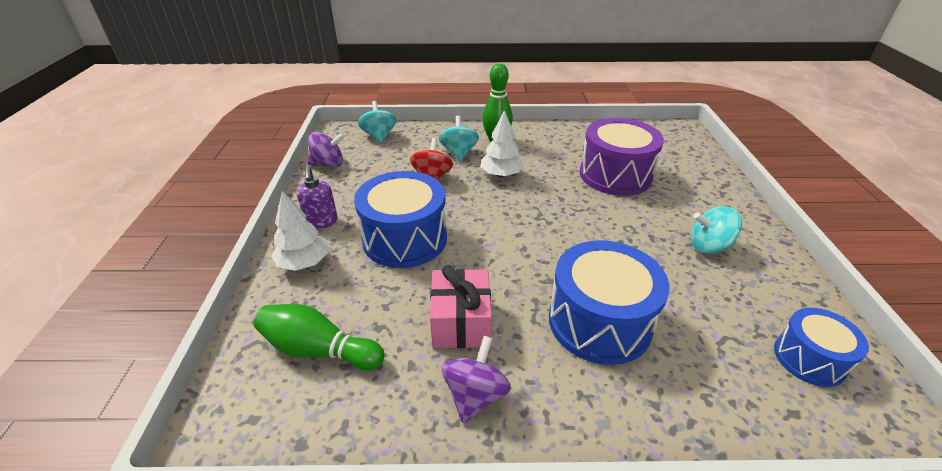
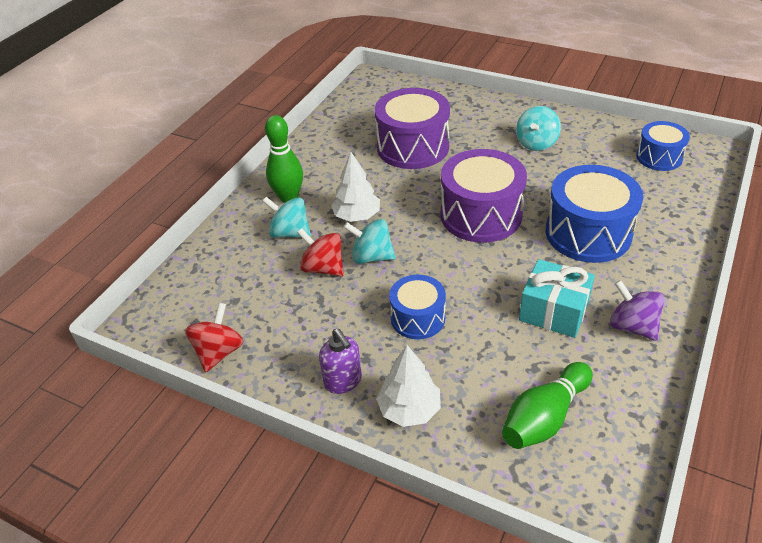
camera: 60 degrees left, 5 degrees up
(321, 222) = (343, 381): purple soap dispenser -> purple soap dispenser turned 45 degrees clockwise
(328, 164) = (219, 352): purple spinning top -> red spinning top
(379, 136) = (191, 289): turquoise spinning top -> turquoise spinning top (371, 257)
(405, 239) = (417, 318): blue drum -> blue drum, size x0.59
(461, 322) = (553, 311): pink gift -> turquoise gift
(560, 238) = (481, 215): none -> purple drum

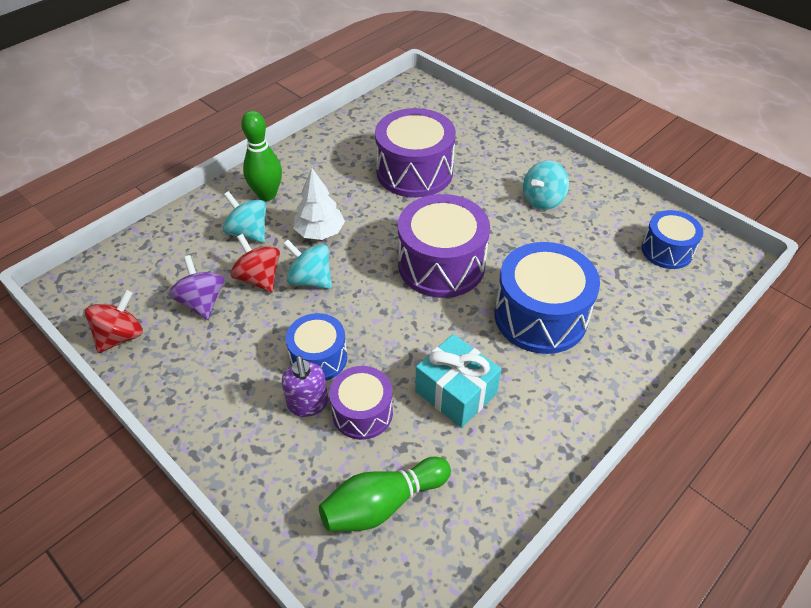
camera: 15 degrees right, 5 degrees up
(343, 381) = (214, 402): purple soap dispenser -> purple soap dispenser (308, 404)
(409, 409) = (258, 451): white tree -> none
(483, 350) = (362, 412): none -> purple drum
(632, 326) = (528, 434): purple spinning top -> purple spinning top (202, 302)

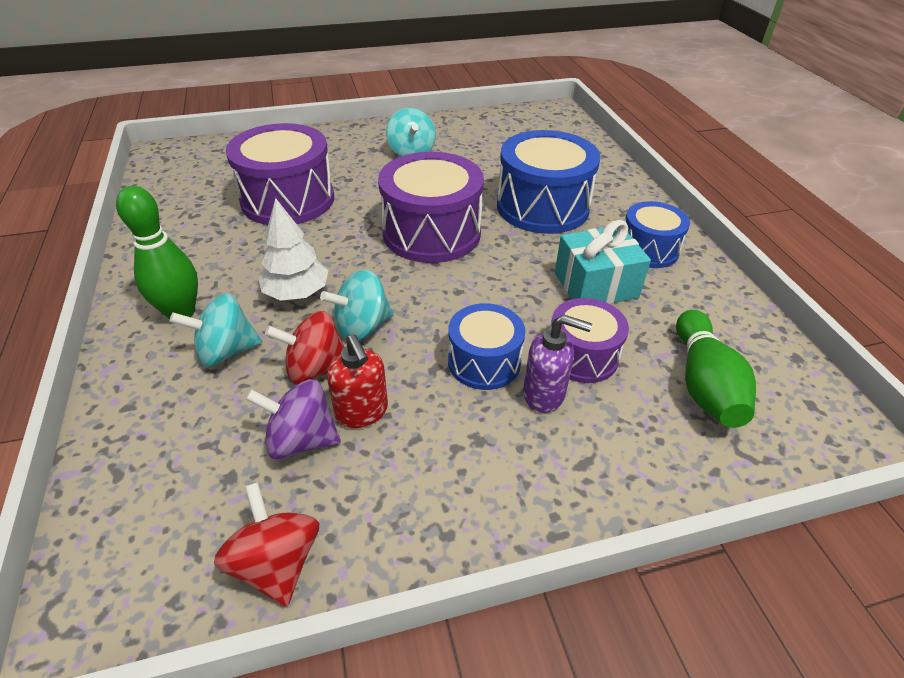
camera: 60 degrees left, 5 degrees down
(237, 318) = (362, 412): none -> red soap dispenser
(667, 250) = (524, 128): blue drum -> blue drum (648, 249)

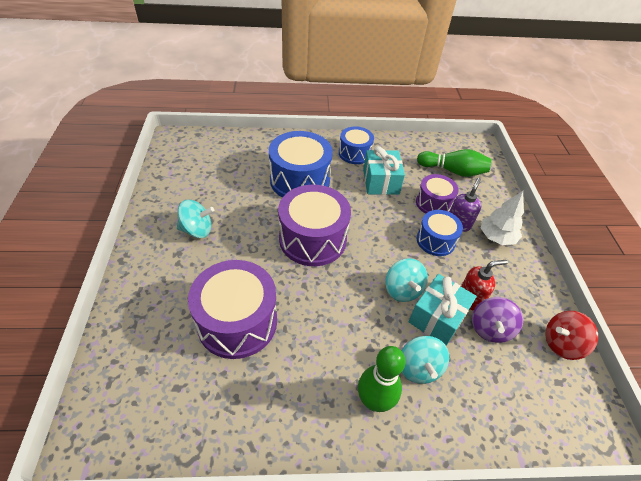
camera: 80 degrees left, 5 degrees up
(297, 293) = (364, 323): white tree -> white tree (496, 237)
(315, 369) = (437, 318): red spinning top -> turquoise gift

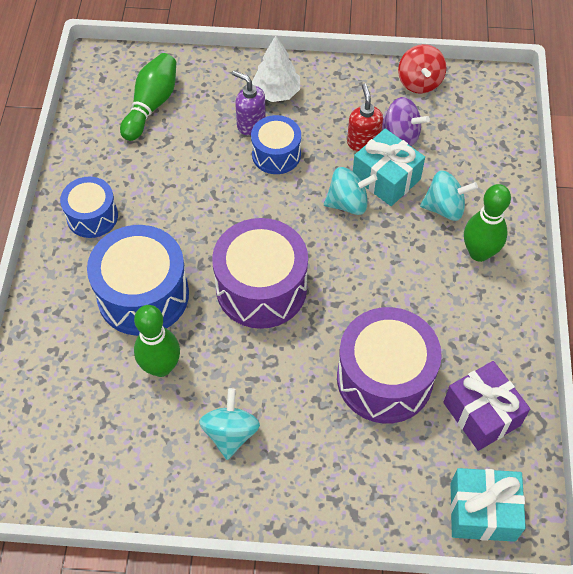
camera: 80 degrees left, 10 degrees up
(200, 401) = (481, 414): none -> purple gift
(247, 193) = (161, 367): none -> green bowling pin
(381, 182) = (161, 193): turquoise gift -> turquoise gift (482, 511)
(433, 203) = (211, 142): purple drum -> none

